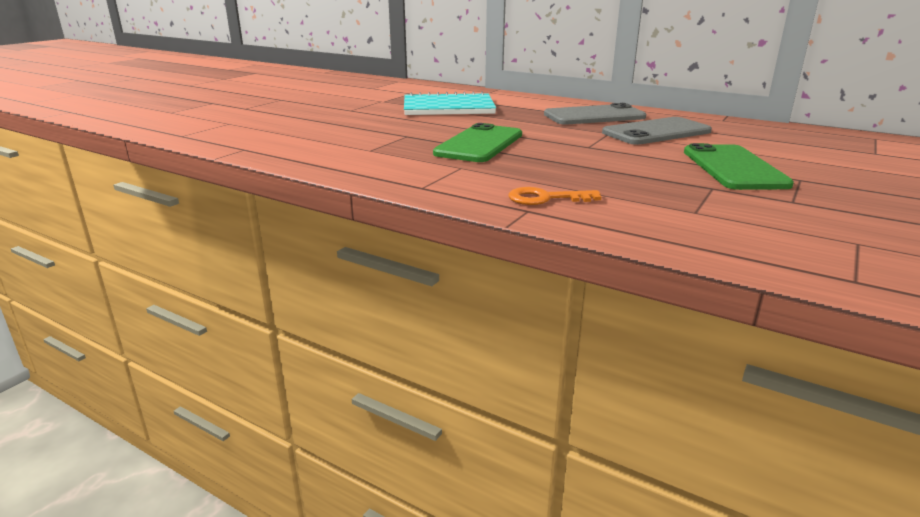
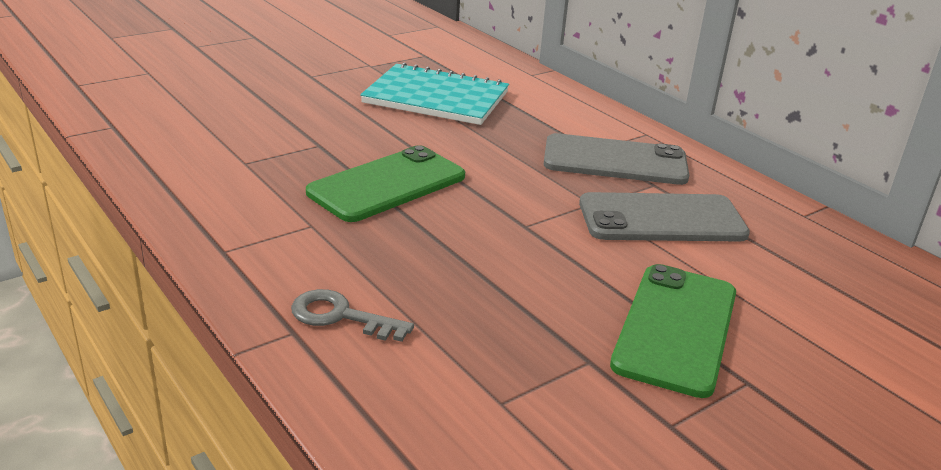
camera: 20 degrees right, 5 degrees up
(546, 198) = (341, 316): orange key -> grey key

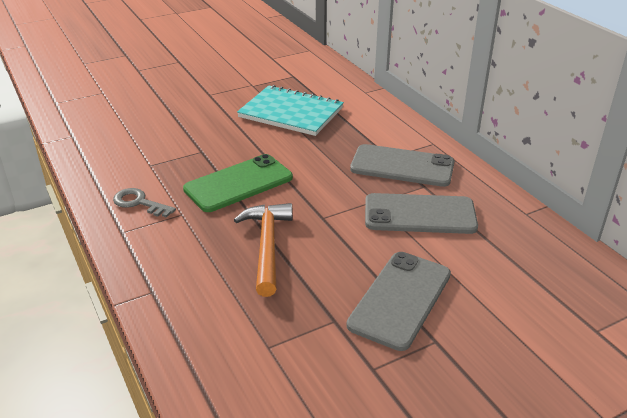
camera: 10 degrees right, 5 degrees up
(341, 316) = (184, 282): grey key -> grey key (139, 203)
(455, 264) = (267, 246): none -> orange hammer
(676, 328) = (400, 299): green phone -> grey phone

